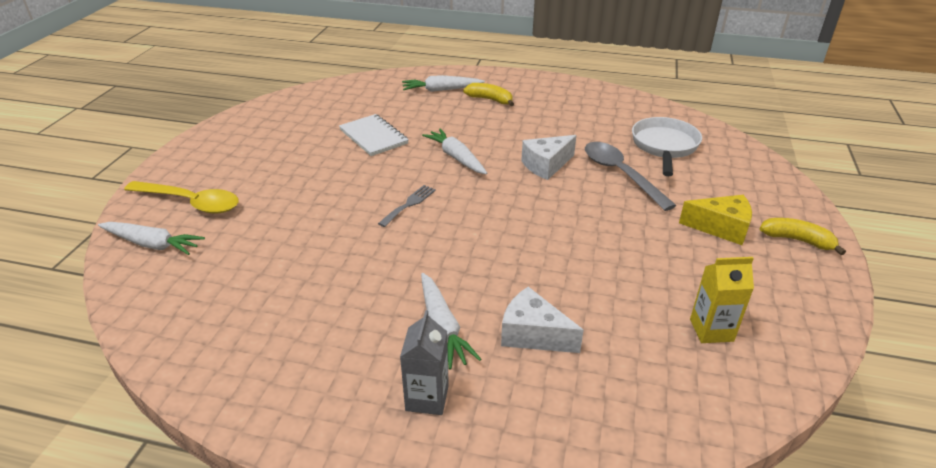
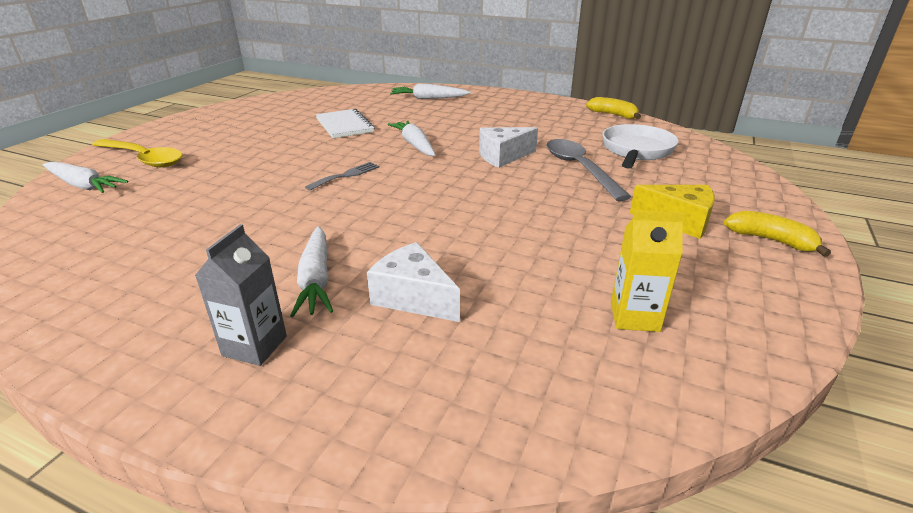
camera: 10 degrees right, 5 degrees down
(490, 100) = (471, 107): yellow banana -> yellow banana (613, 115)

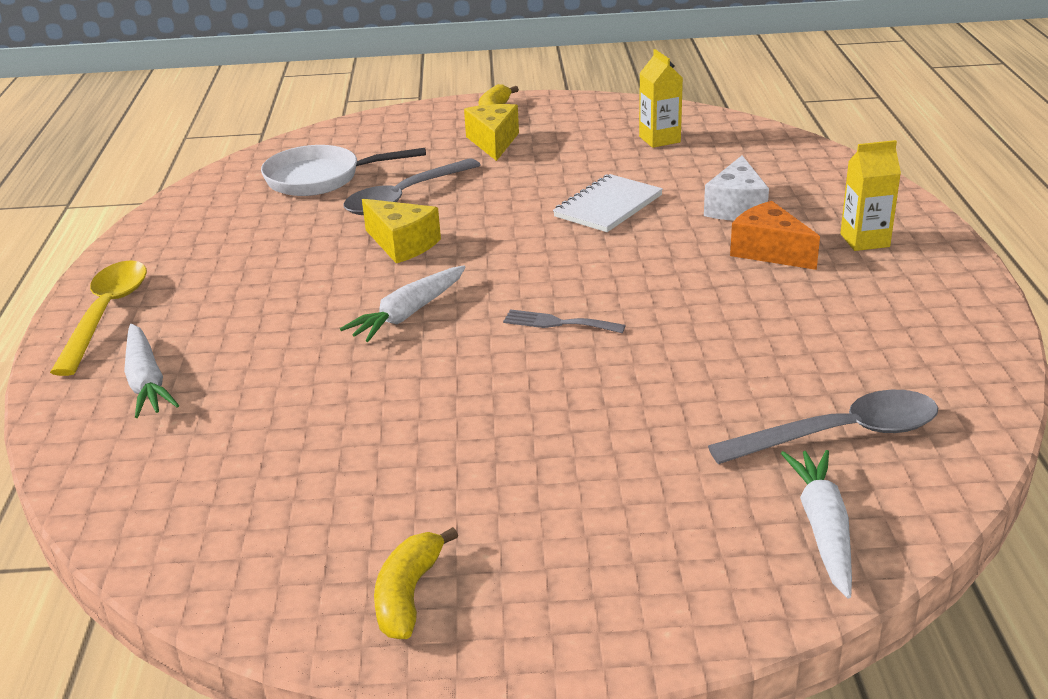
camera: 115 degrees left, 0 degrees up
(111, 215) = (840, 434): none -> grey spoon
(143, 159) = (688, 541): yellow spoon -> yellow spoon (106, 314)
(254, 346) = (864, 240): grey carton -> yellow carton
(316, 279) = (769, 251): white carrot -> orange cheese
(344, 125) = (365, 408): white notebook -> white notebook (608, 206)
(503, 156) = (402, 244): white cheese -> yellow cheese
(613, 115) = (174, 210): yellow banana -> yellow banana (408, 594)

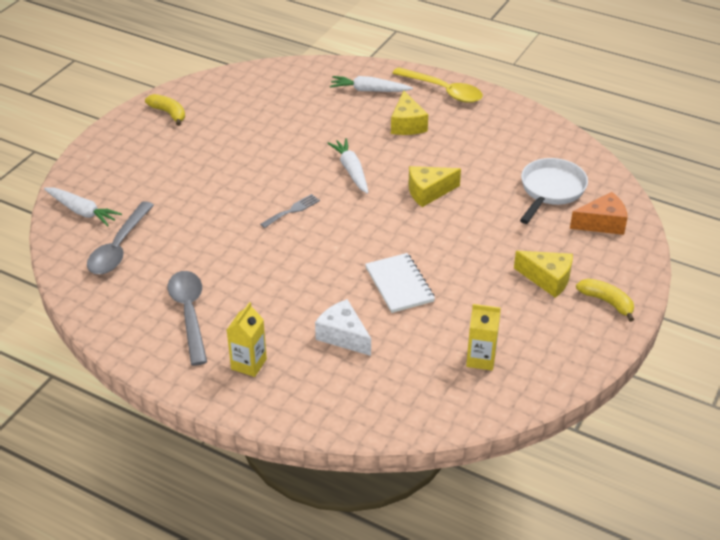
camera: 120 degrees right, 10 degrees up
(237, 312) = (407, 124): none -> yellow cheese
(404, 197) = (491, 212): grey spoon -> grey spoon (189, 314)
(769, 251) = (279, 318): orange cheese -> orange cheese (602, 223)

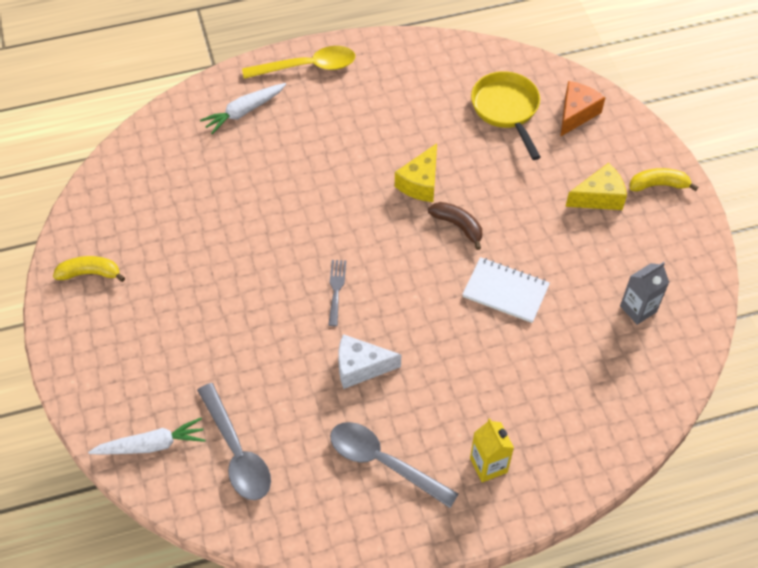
camera: 45 degrees left, 15 degrees up
(343, 336) = (523, 375): white cheese -> white cheese (360, 367)
(351, 170) = (333, 209): white carrot -> none
(407, 124) = (320, 125): yellow cheese -> none
(420, 230) = (458, 226): none -> brown banana
(481, 359) = (638, 309): yellow carton -> grey carton
(550, 190) = (506, 110): white pan -> yellow pan

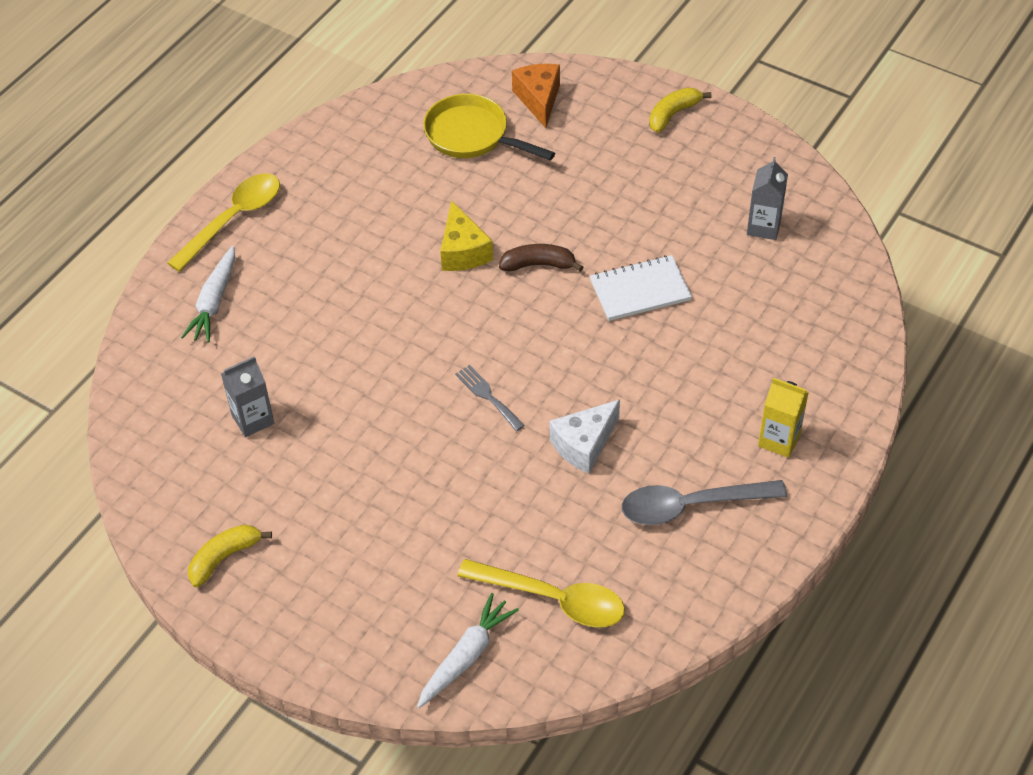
camera: 40 degrees left, 5 degrees down
(190, 200) = (253, 419): none -> grey carton
(237, 452) = (553, 599): grey spoon -> yellow spoon
(599, 197) = (634, 157): yellow cheese -> none

